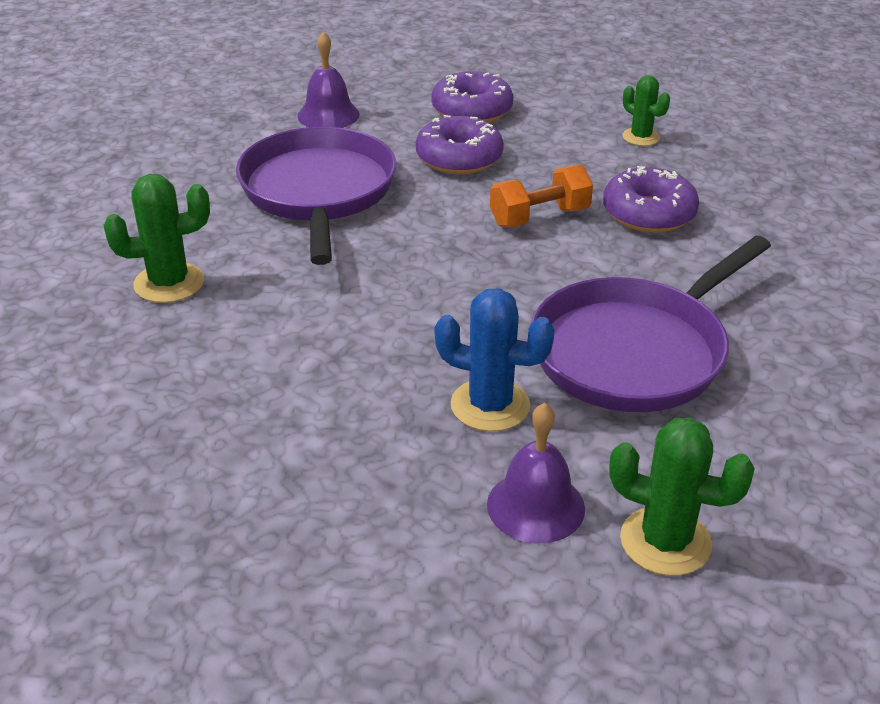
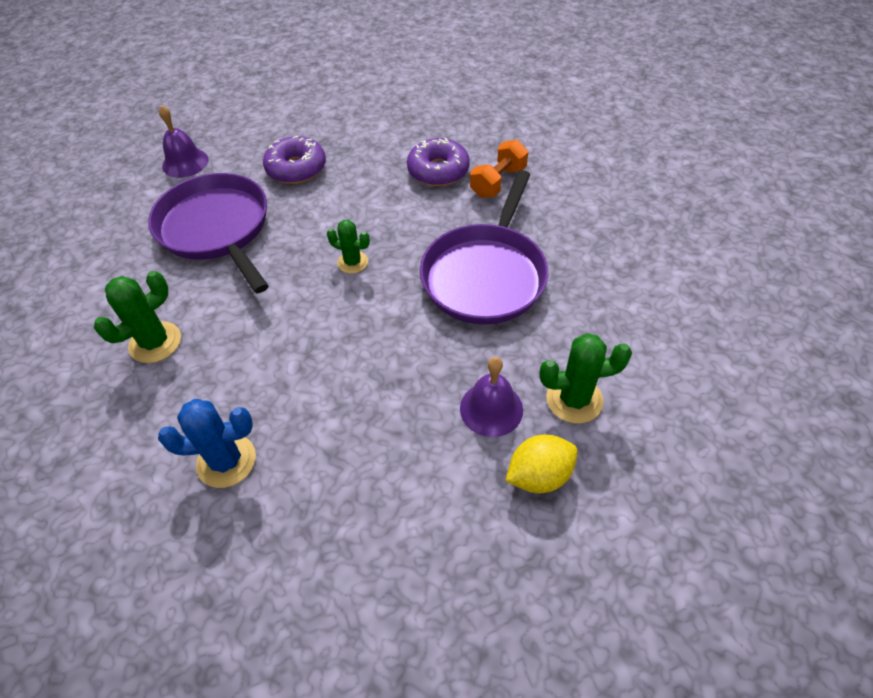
camera: 25 degrees left, 15 degrees up
(472, 110) = (282, 127): purple donut -> none
(490, 405) = (424, 349): blue cactus -> blue cactus (226, 461)
(539, 217) = (374, 197): orange dumbbell -> orange dumbbell (498, 182)
(550, 610) = (539, 475): none -> yellow lemon
(641, 137) = (402, 114): green cactus -> green cactus (352, 262)

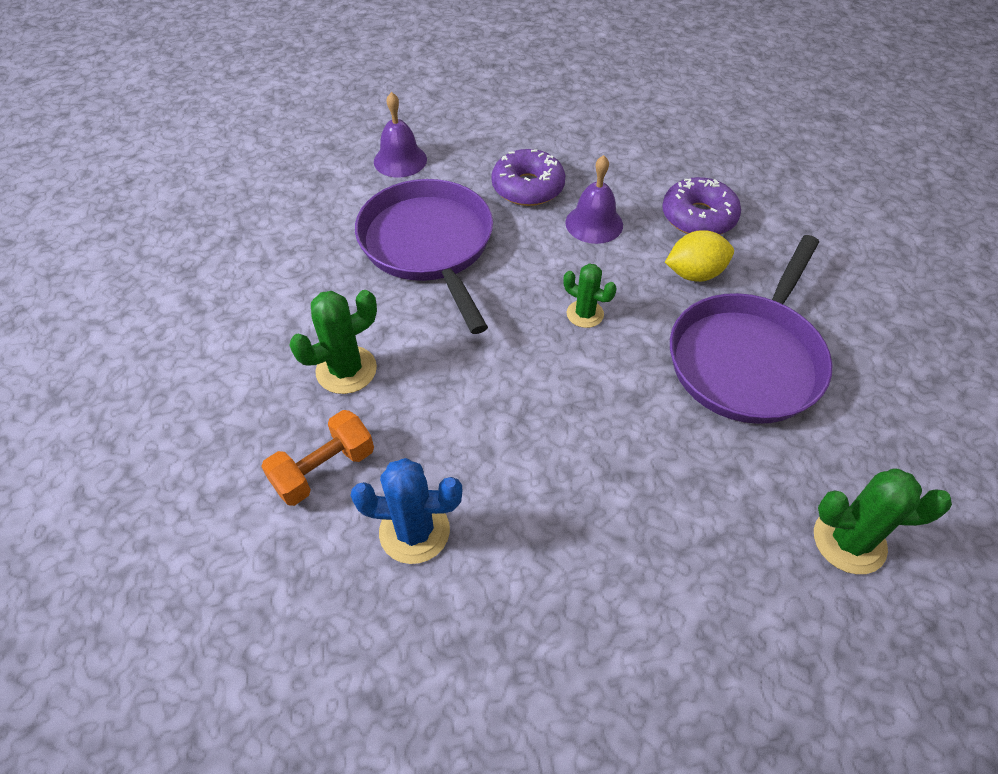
camera: 10 degrees right, 0 degrees up
(491, 409) = (741, 531): purple bell -> purple bell (594, 223)
(498, 182) = (772, 243): orange dumbbell -> orange dumbbell (324, 470)
(539, 475) = (796, 631): yellow lemon -> yellow lemon (694, 274)

